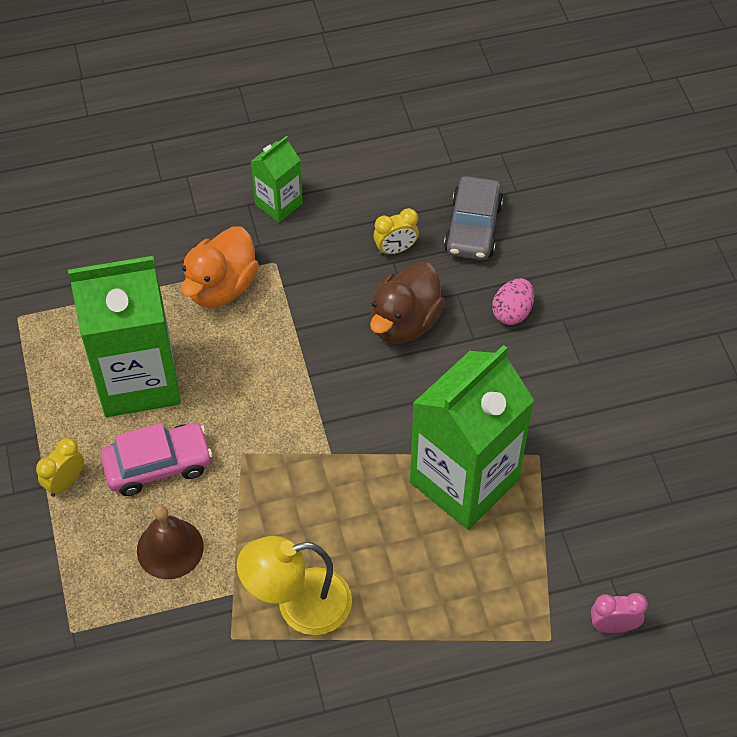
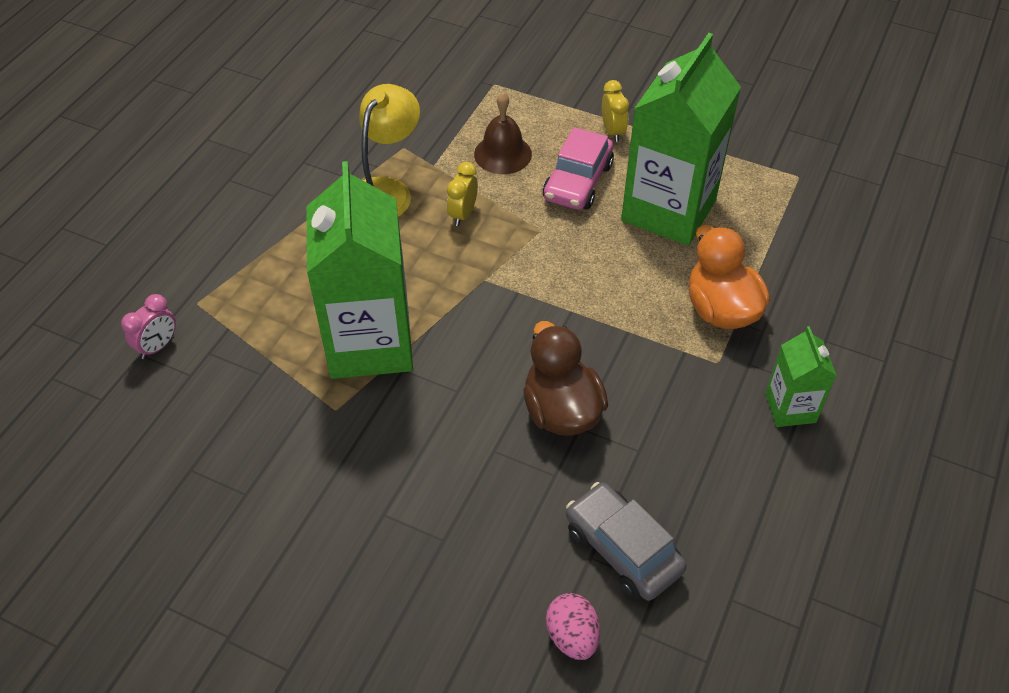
camera: 130 degrees right, 5 degrees down
(395, 249) = (653, 463): yellow clock -> yellow clock (463, 214)
(512, 312) = (491, 503): pink egg -> pink egg (572, 636)

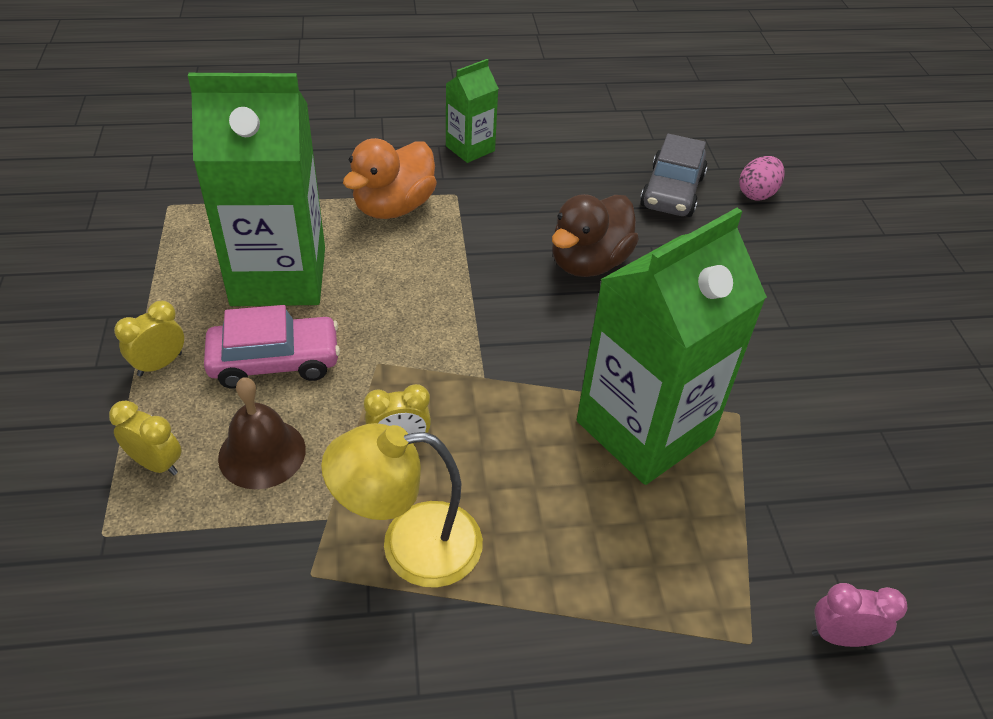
camera: 125 degrees left, 5 degrees down
(528, 112) = (156, 464): none -> yellow clock

